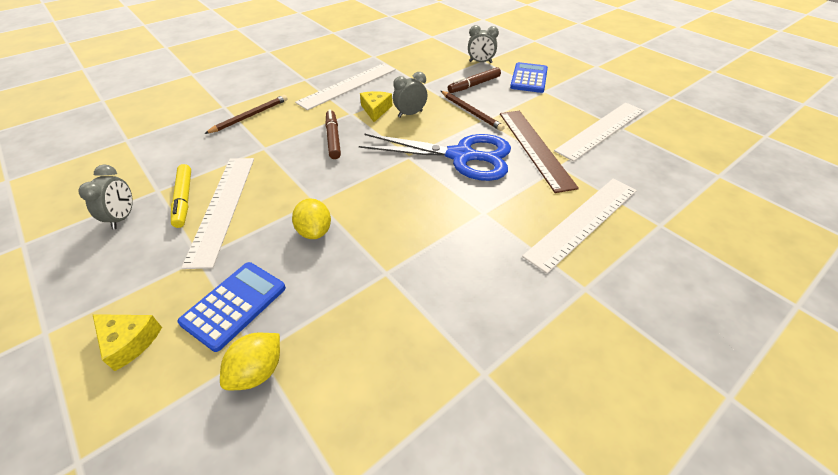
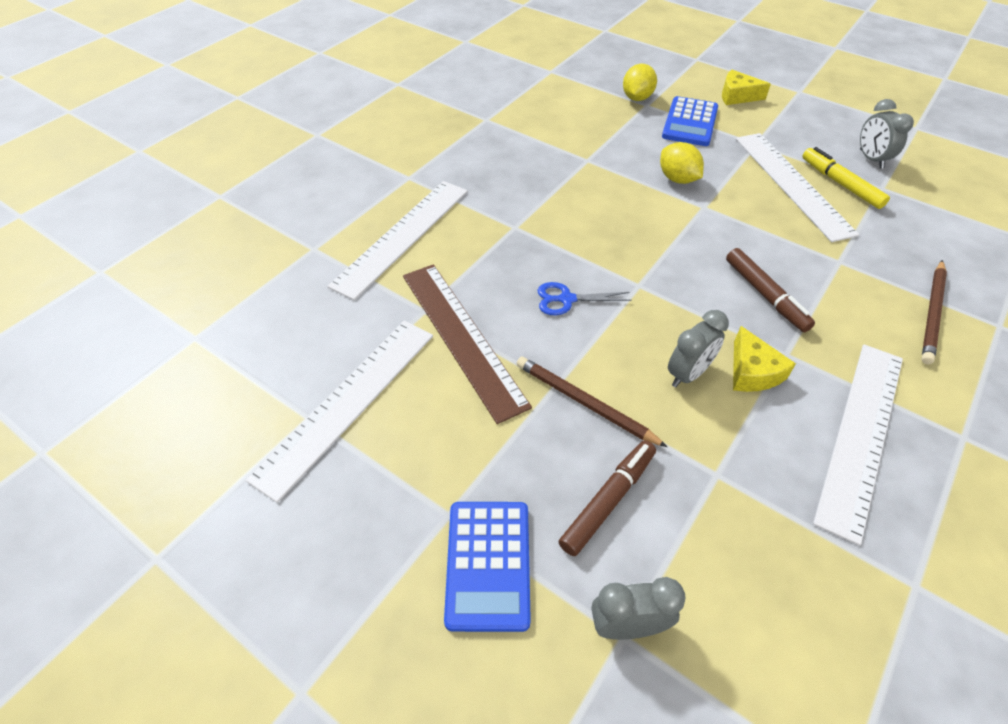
camera: 165 degrees right, 5 degrees up
(461, 156) = (566, 299): blue scissors -> blue scissors, size x0.42

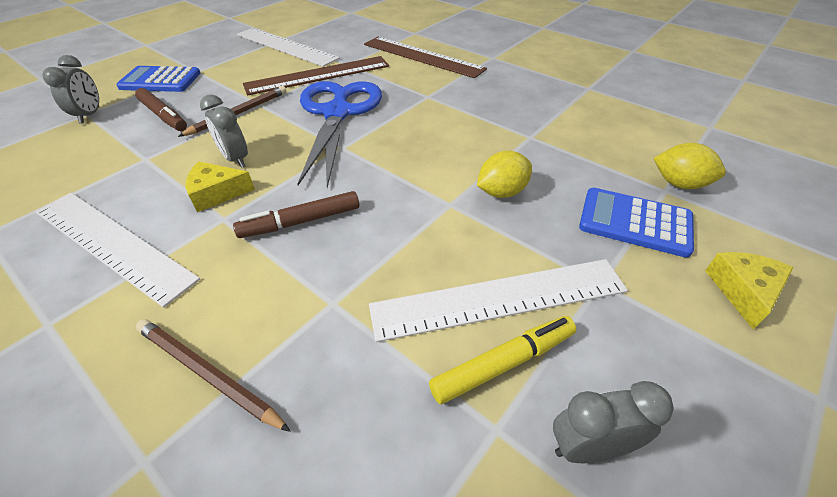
camera: 95 degrees right, 5 degrees down
(402, 236) = (422, 56): white ruler -> brown ruler
(566, 299) = (337, 113): blue scissors -> blue scissors, size x2.40

